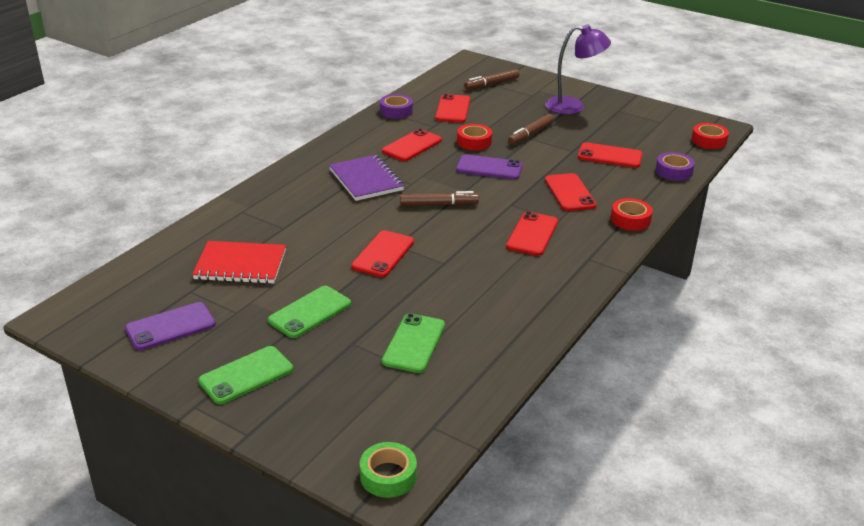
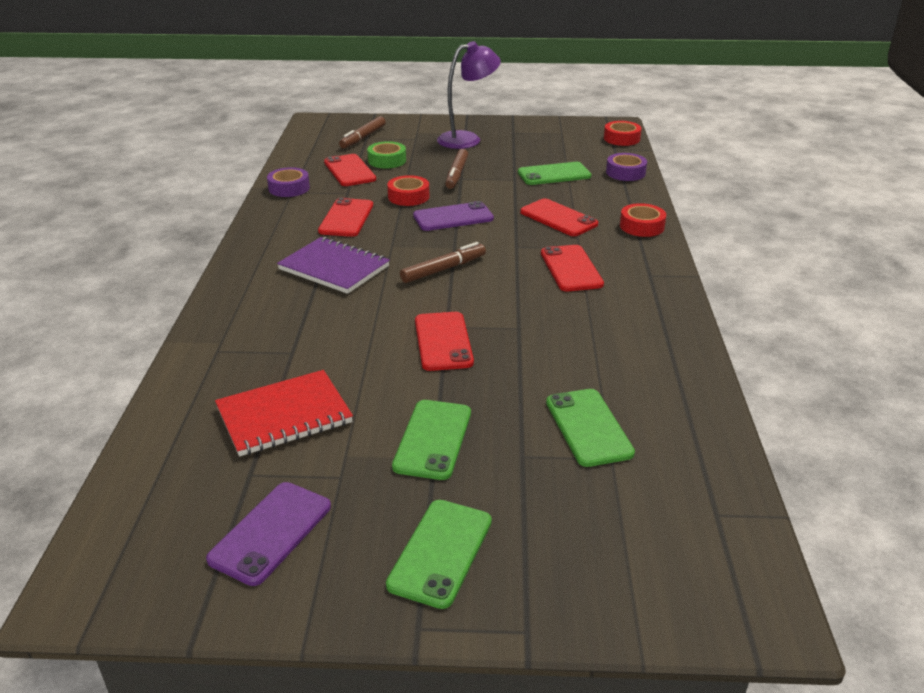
camera: 30 degrees left, 0 degrees up
(388, 476) = (741, 597): green tape -> green tape (387, 160)
(610, 156) = (554, 174): red phone -> green phone

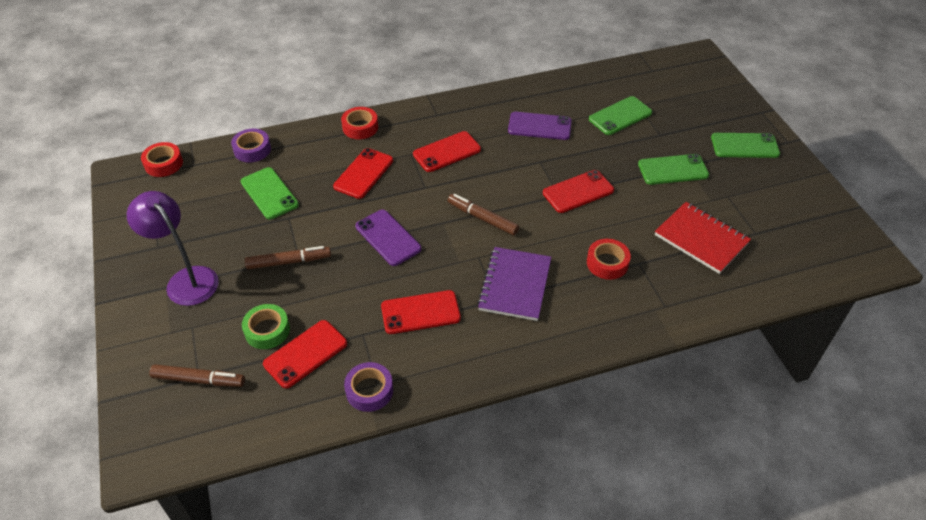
camera: 110 degrees left, 15 degrees up
(271, 532) = (783, 207): purple phone -> purple phone (539, 126)
(408, 196) = (355, 282): red tape -> red tape (607, 263)

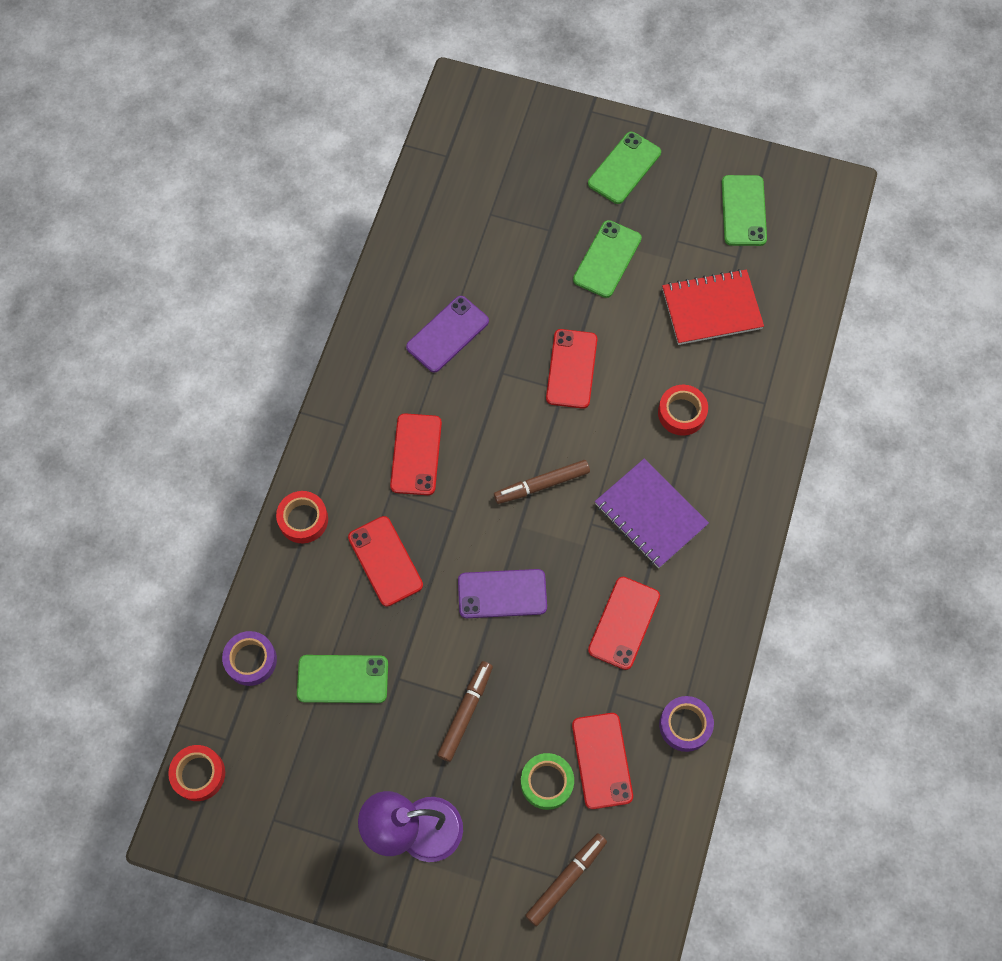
camera: 55 degrees left, 20 degrees up
(620, 116) = (493, 245): green phone -> green phone (743, 211)

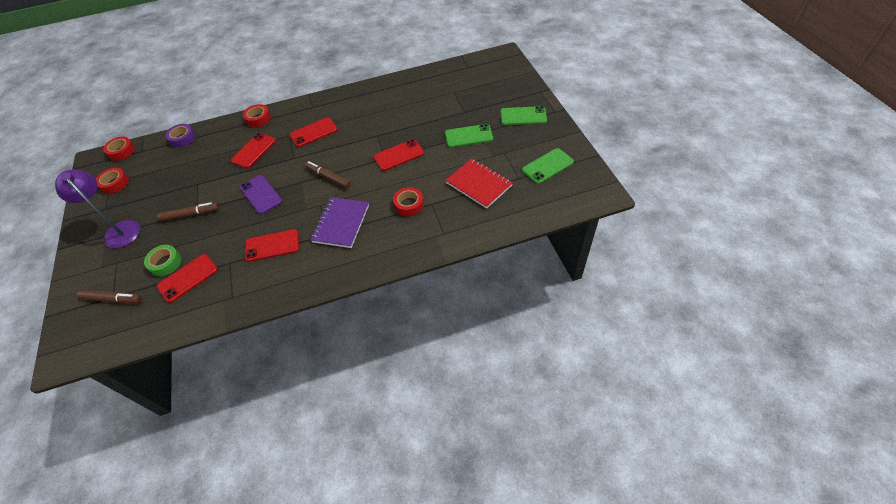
camera: 60 degrees right, 15 degrees down
(285, 809) = (115, 183): none -> red tape
(342, 679) = (187, 168): green phone -> none
(447, 334) = (381, 111): purple phone -> none
(685, 725) = (225, 302): purple tape -> none

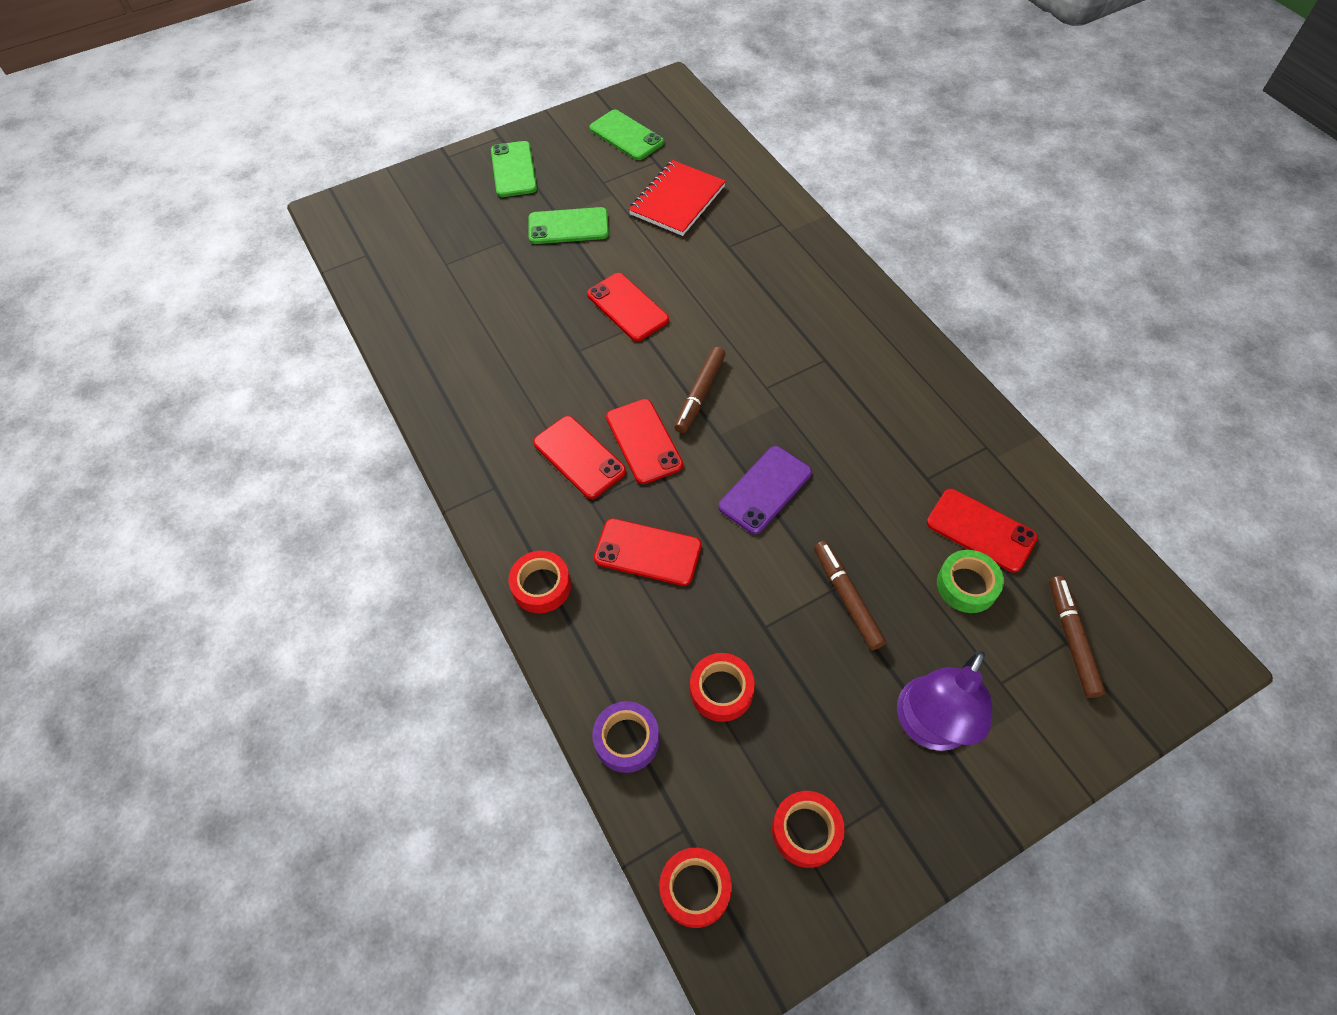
camera: 105 degrees left, 5 degrees up
(272, 245) = (872, 427): red phone -> red phone (644, 441)
(341, 223) = (798, 346): purple notebook -> none
(409, 205) = (737, 271): red tape -> red tape (721, 690)
(468, 136) = (568, 226): green phone -> green phone turned 75 degrees counterclockwise

